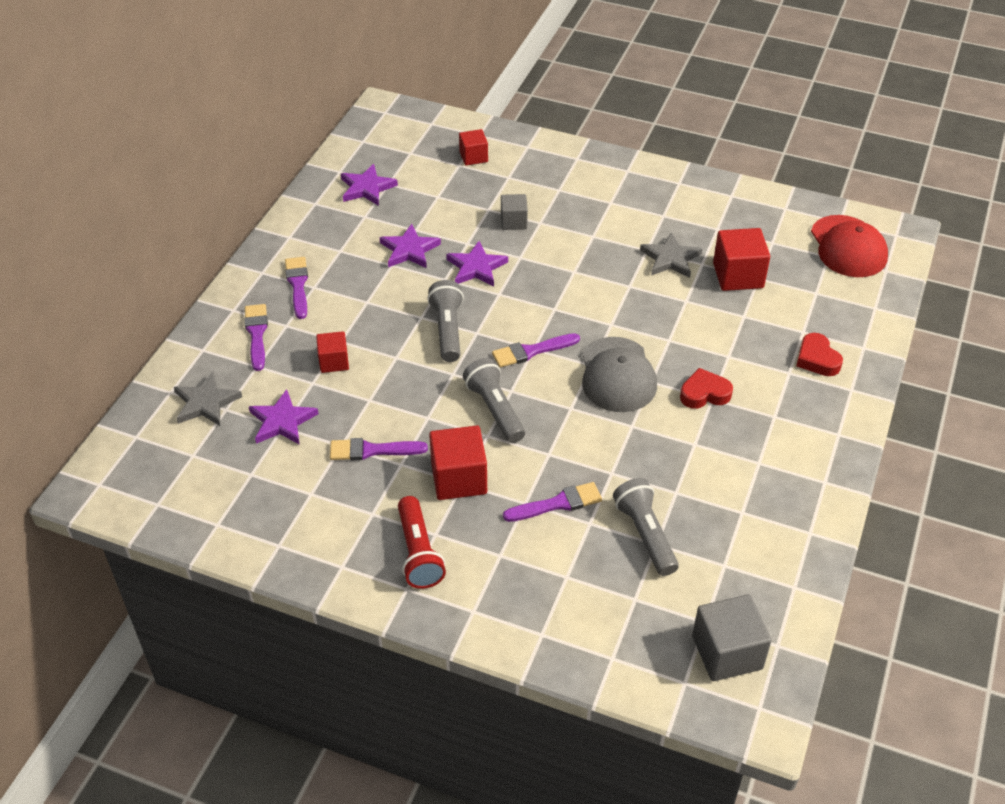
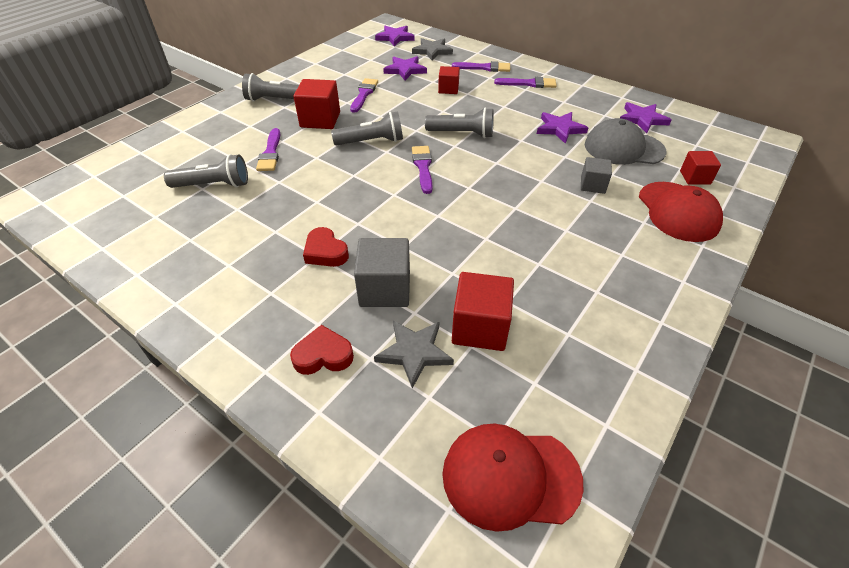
camera: 105 degrees right, 0 degrees up
(419, 552) = (275, 100): red flashlight -> grey flashlight
(476, 267) = (532, 156): purple star -> purple star (395, 37)
(534, 169) = (678, 211): none -> red cap
(617, 375) = (375, 205): grey cap -> grey cap (623, 148)
(670, 258) = (520, 278): grey star -> grey star (414, 352)
(704, 393) = (325, 252): red heart -> red heart turned 135 degrees clockwise
(727, 652) = (92, 199): grey cube -> grey cube (385, 289)

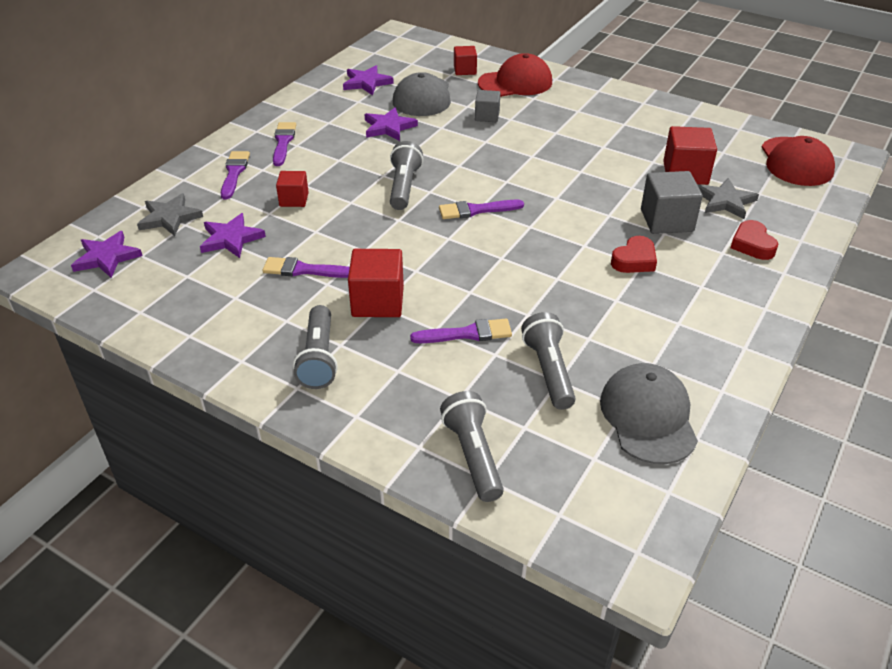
camera: 95 degrees left, 5 degrees down
(139, 226) = (648, 417): none -> grey cap
(371, 141) = (428, 251): grey flashlight -> grey flashlight (473, 455)

